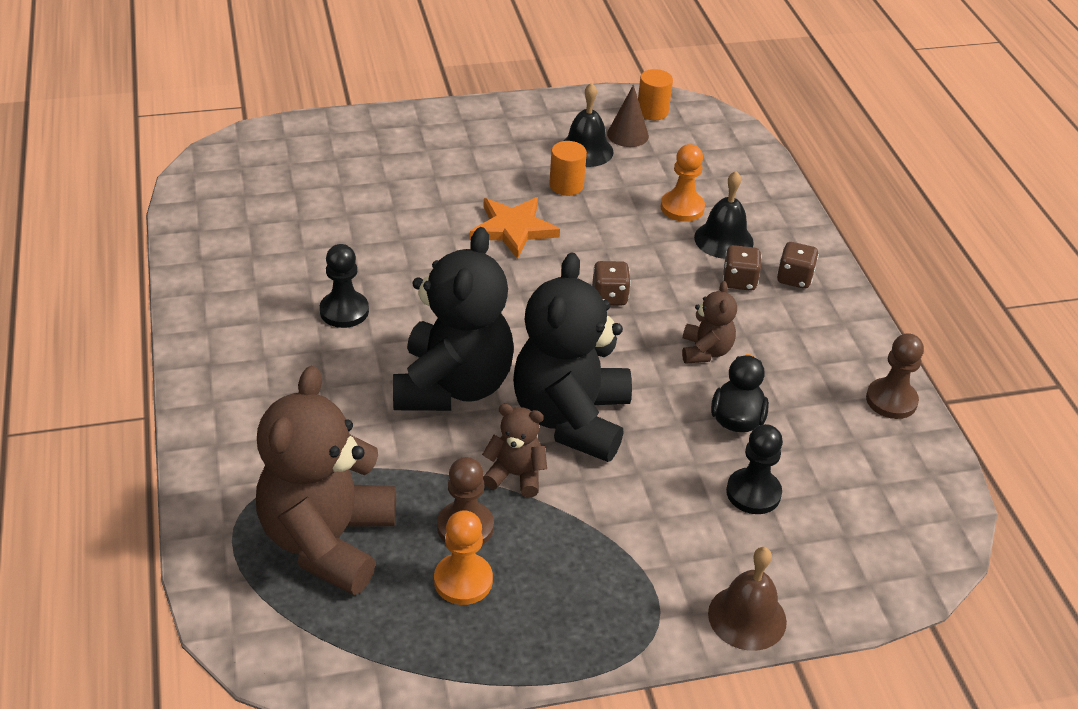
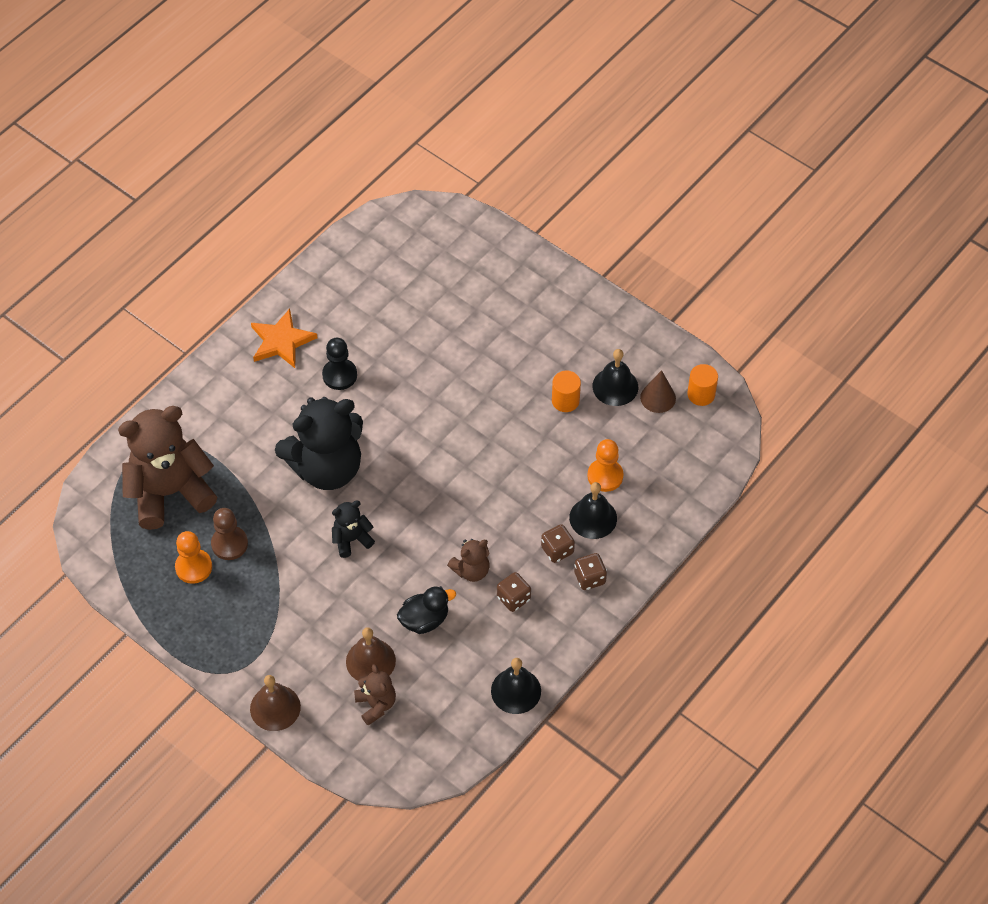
camera: 55 degrees right, 15 degrees up
(513, 229) = (493, 403): orange star -> orange star (281, 341)
(515, 475) = (285, 542): brown teddy bear -> brown teddy bear (376, 705)
(571, 419) = (351, 539): black teddy bear -> black teddy bear, size x0.47
(609, 297) = (475, 492): brown dice -> brown dice (513, 598)
(753, 493) = (370, 661): black pawn -> brown bell
(891, 400) = (516, 691): brown pawn -> black bell

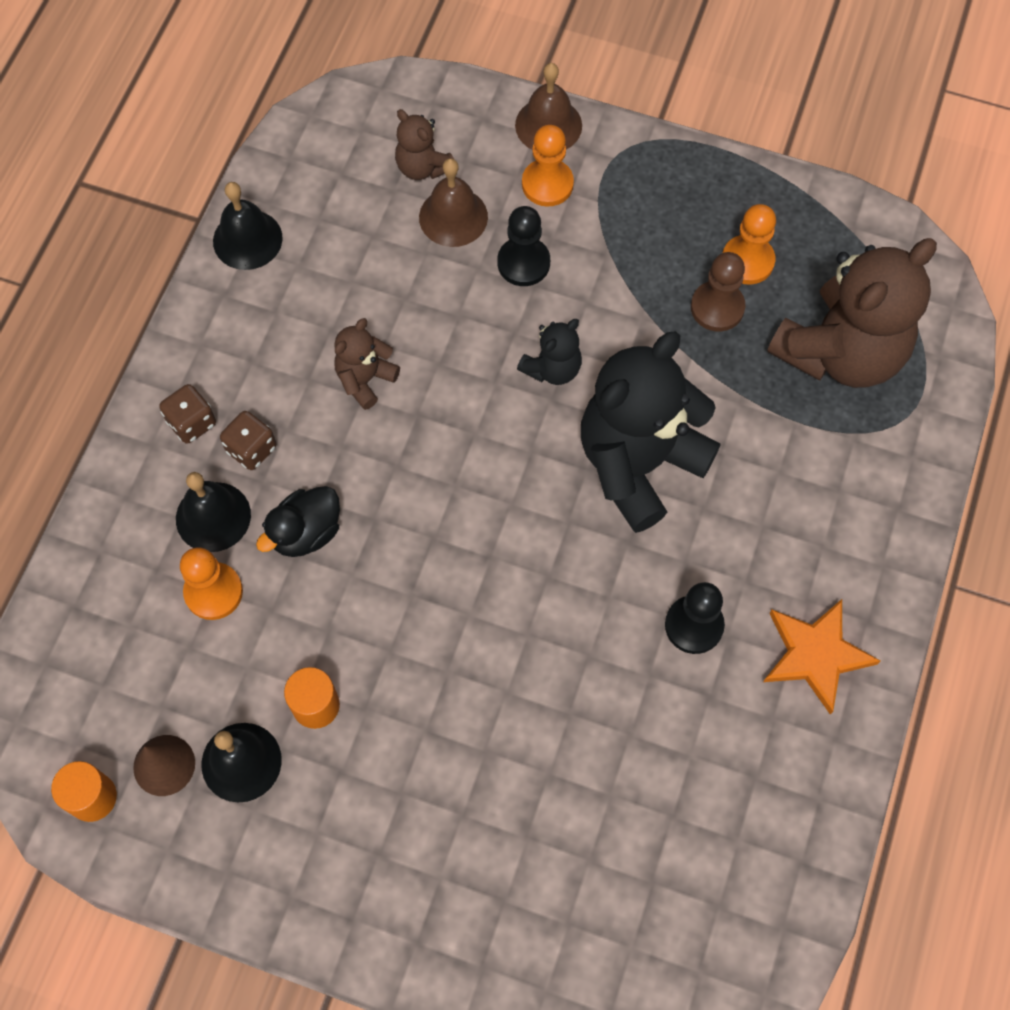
camera: 160 degrees right, 10 degrees up
(296, 663) = (547, 184): none -> orange pawn
(338, 613) = (523, 263): none -> black pawn
(424, 620) = (403, 291): black duck -> black duck (306, 532)
(513, 598) = (291, 359): brown dice -> none

